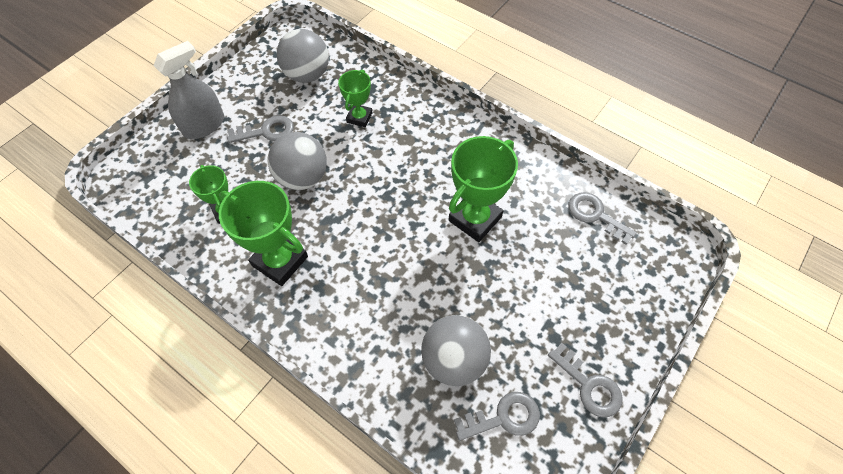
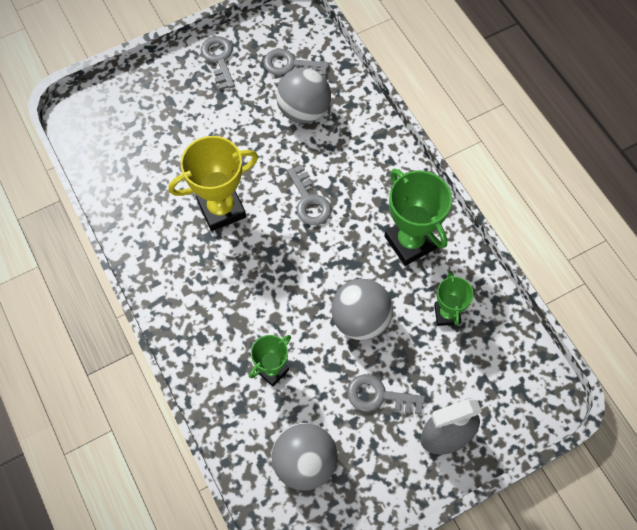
camera: 155 degrees left, 5 degrees up
(475, 219) = (221, 209): green trophy -> yellow trophy
(595, 215) = (117, 169): grey key -> grey key (309, 201)

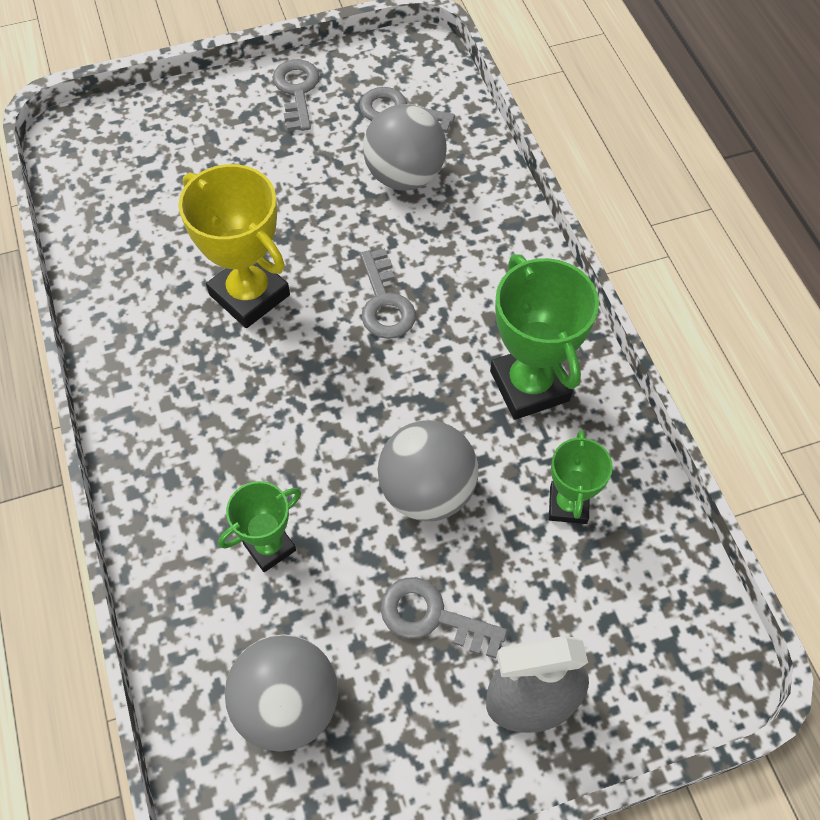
camera: 10 degrees right, 5 degrees down
(221, 209) = (249, 295): yellow trophy -> yellow trophy turned 60 degrees clockwise

